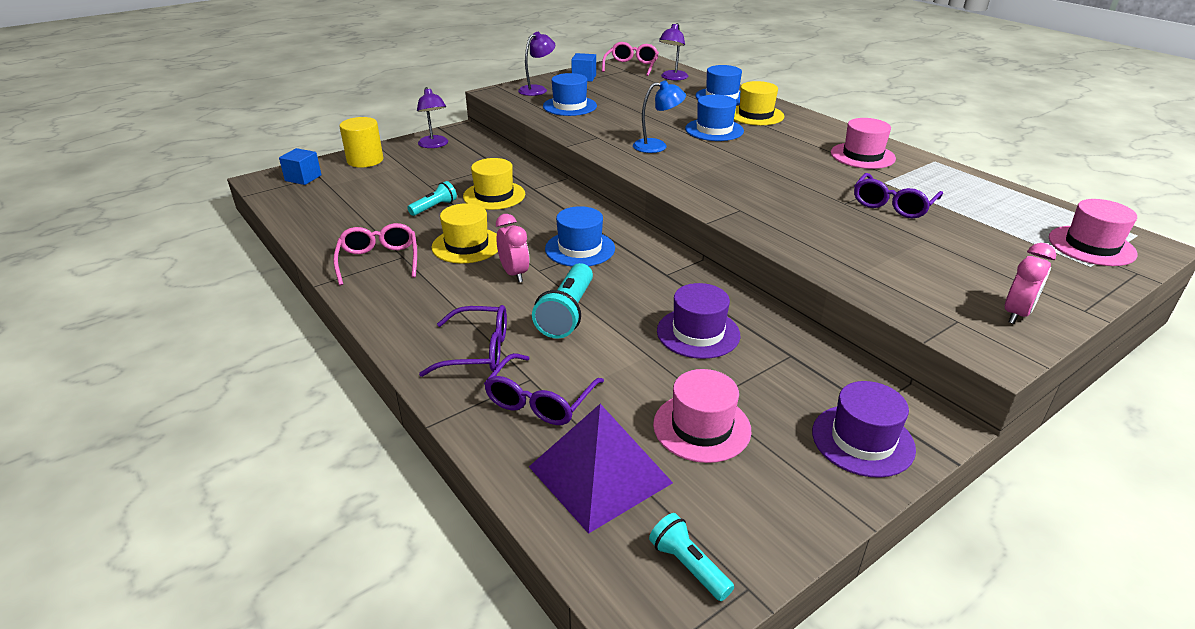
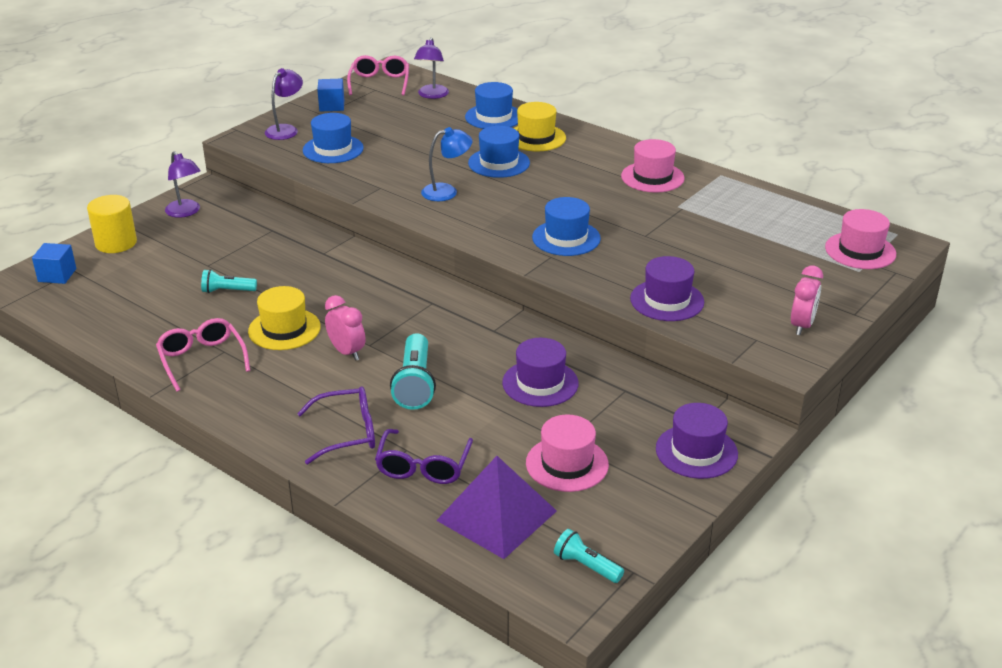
camera: 15 degrees left, 0 degrees up
(434, 207) = (227, 291): turquoise flashlight -> turquoise flashlight turned 120 degrees counterclockwise
(494, 195) = (285, 267): yellow hat -> none
(580, 249) = (400, 316): blue hat -> blue hat (566, 238)
(856, 266) = (667, 300): none -> purple hat
(892, 205) = (689, 232): purple glasses -> none

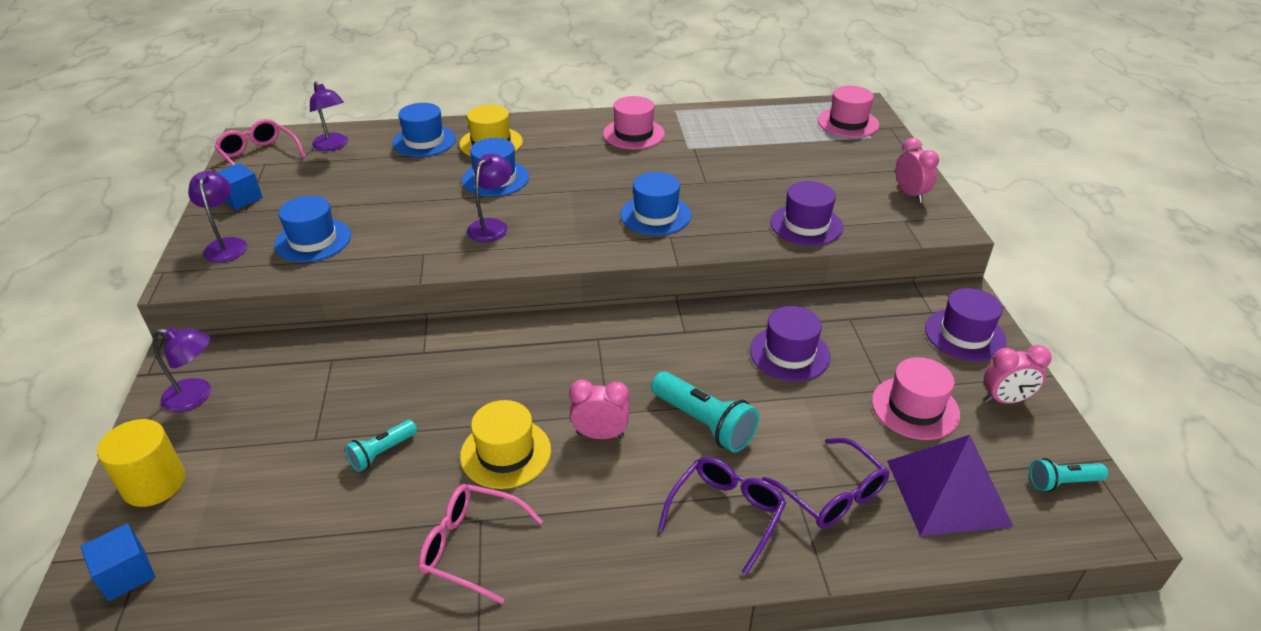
camera: 45 degrees left, 5 degrees up
(447, 191) = (492, 226): blue lamp -> purple lamp
(643, 503) = (1005, 400): none -> pink clock

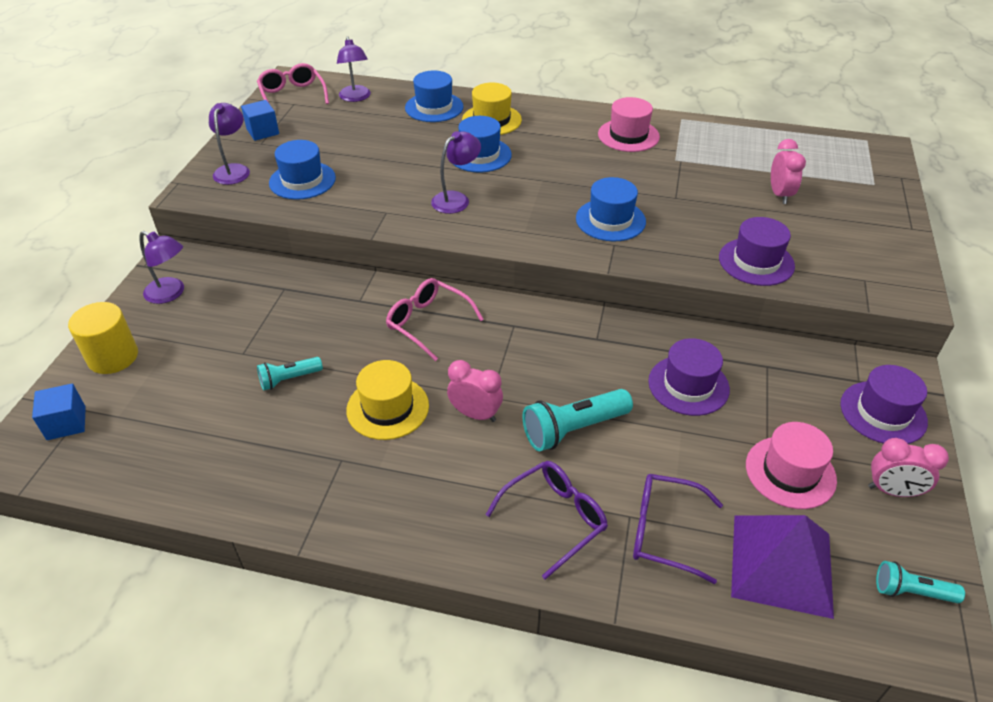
camera: 20 degrees right, 5 degrees up
(470, 546) = (324, 480): pink glasses -> pink glasses (427, 322)
(704, 423) = (573, 429): turquoise flashlight -> turquoise flashlight turned 90 degrees clockwise
(832, 495) = (663, 532): purple glasses -> purple glasses turned 120 degrees clockwise
(848, 123) = (856, 164): pink hat -> none
(910, 194) = (885, 253): pink clock -> pink clock (779, 195)

